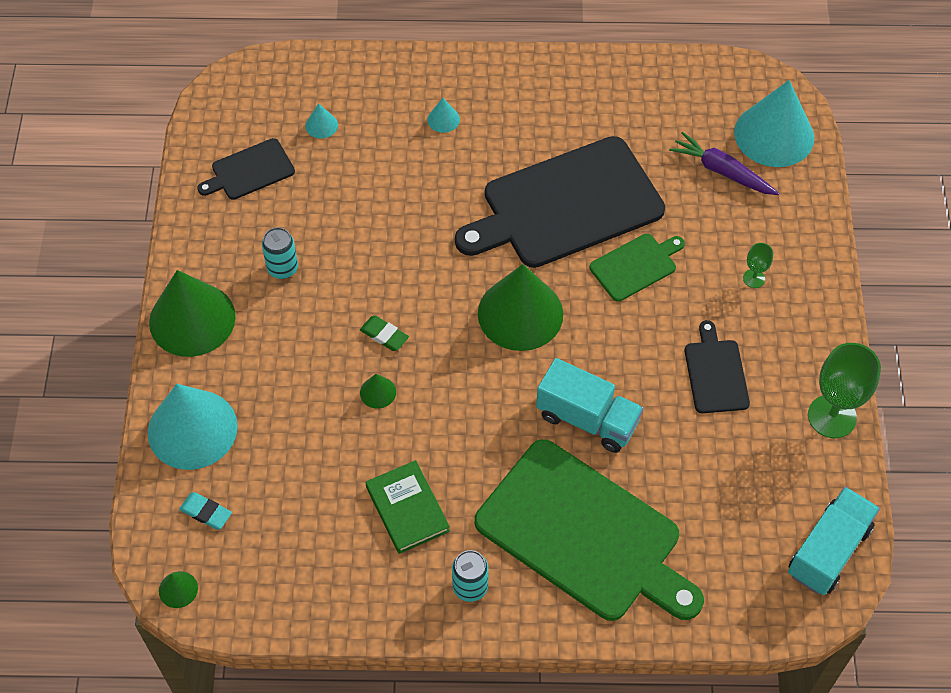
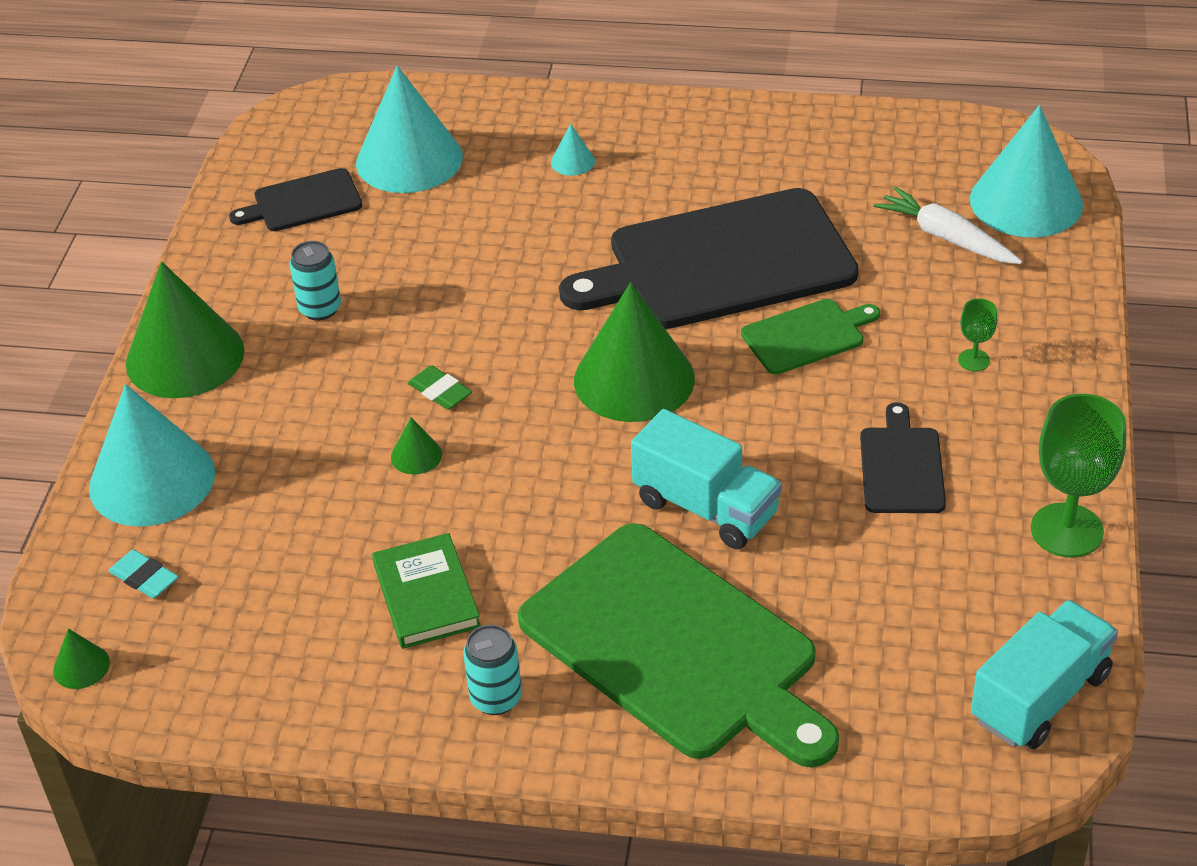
camera: 10 degrees right, 15 degrees down
(321, 125) = (409, 159): turquoise cone -> turquoise cone, size x2.43
(722, 171) = (946, 237): purple carrot -> white carrot

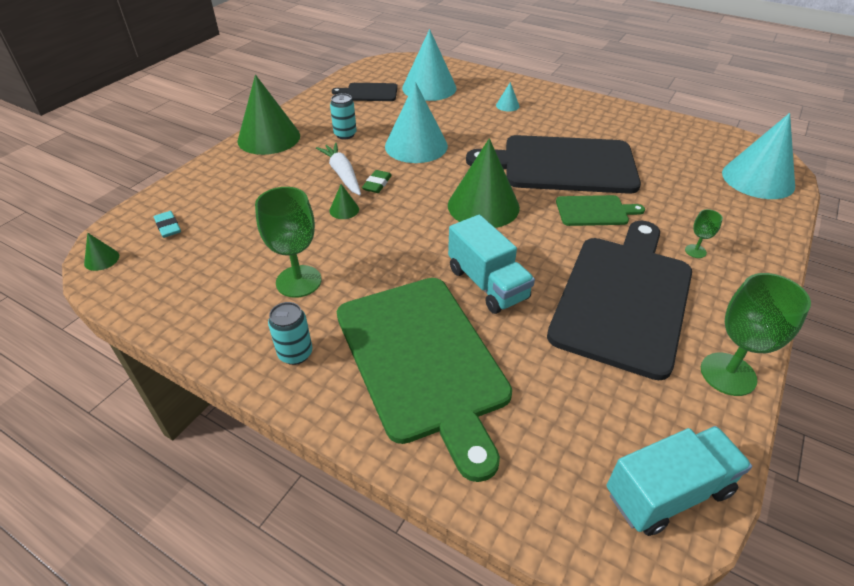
camera: 20 degrees right, 0 degrees up
(152, 480) = (210, 184): turquoise cone -> turquoise cone (416, 146)
(426, 596) = (298, 281): green book -> green goblet
(440, 391) = (377, 184): green eraser -> green eraser turned 45 degrees clockwise
(901, 466) = (623, 297): black cutting board -> black cutting board, size x2.15
(946, 237) = (701, 184): white carrot -> white carrot (342, 174)

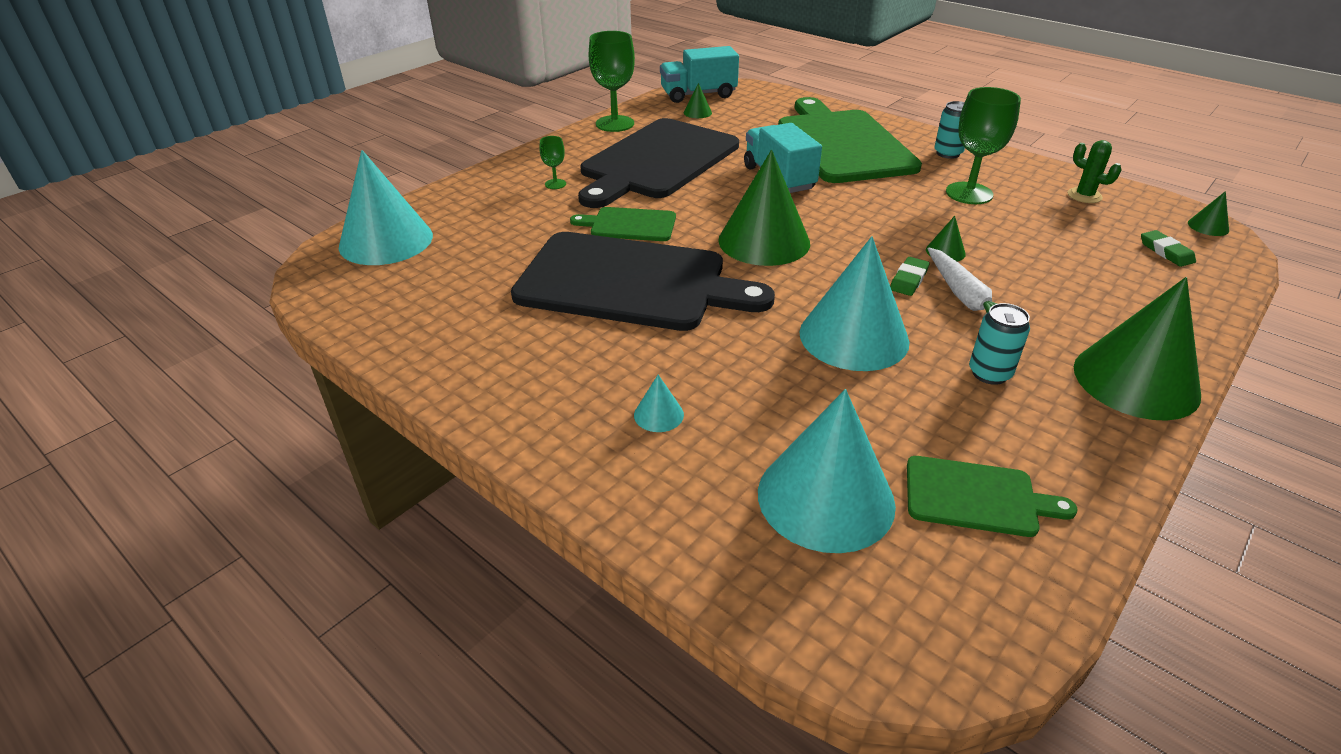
camera: 170 degrees left, 5 degrees down
(168, 227) = (1166, 252): turquoise eraser -> green eraser
(183, 290) = (1084, 196): none -> green cactus
(369, 92) = (976, 497): black cutting board -> green cutting board
(637, 423) = (697, 112): none -> green cone

